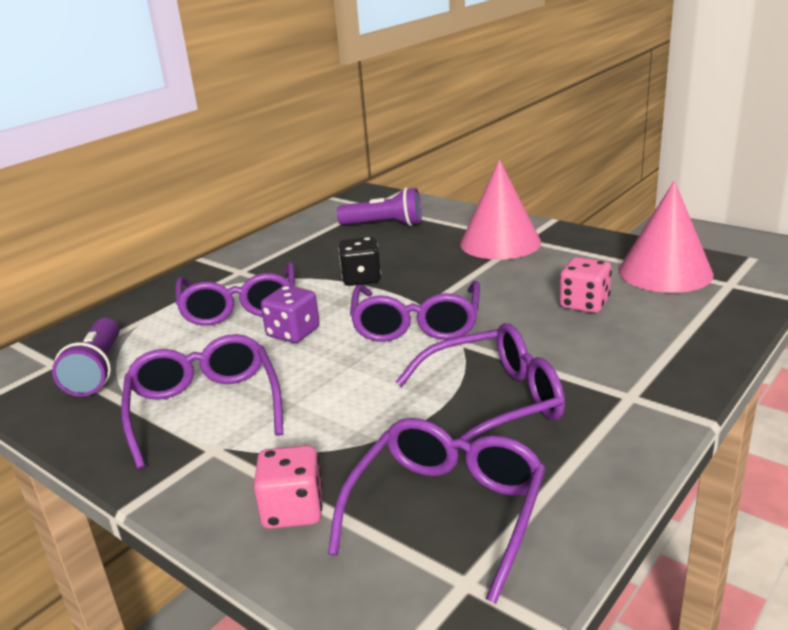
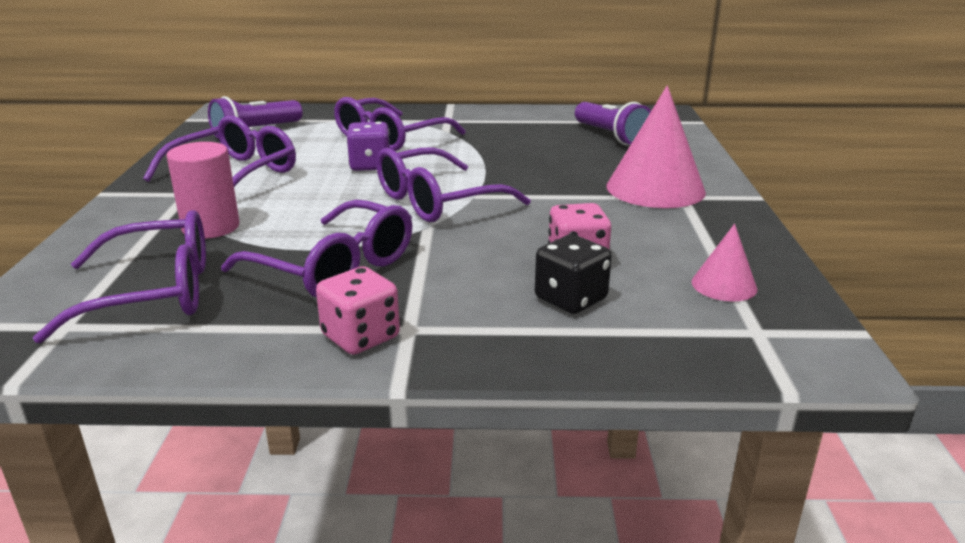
camera: 50 degrees right, 0 degrees up
(293, 510) = (125, 240): pink dice -> pink dice (360, 337)
(328, 449) = (211, 227): none -> pink cylinder
(361, 279) = (492, 159): black dice -> black dice (570, 299)
(665, 272) = (724, 285): pink cone -> pink cone, size x0.51

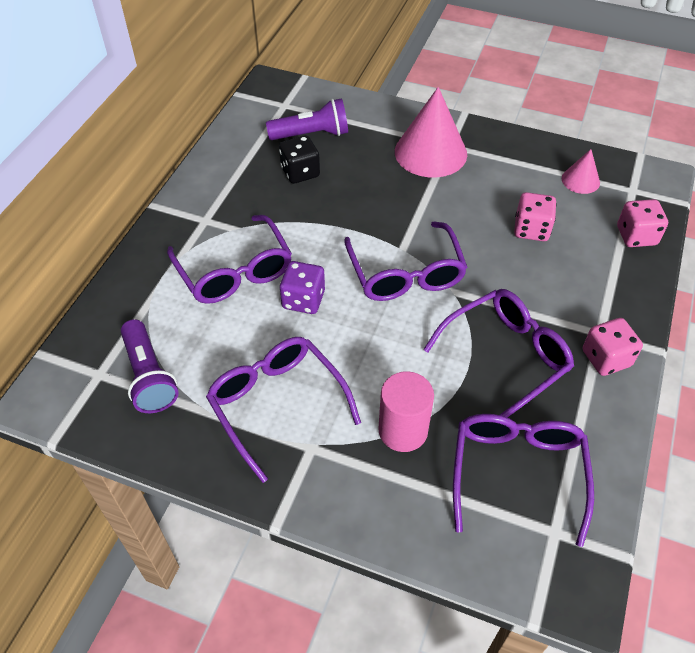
camera: 70 degrees left, 25 degrees up
(570, 299) = (581, 249): black dice -> black dice (300, 172)
(645, 343) = (636, 236): none -> pink dice

